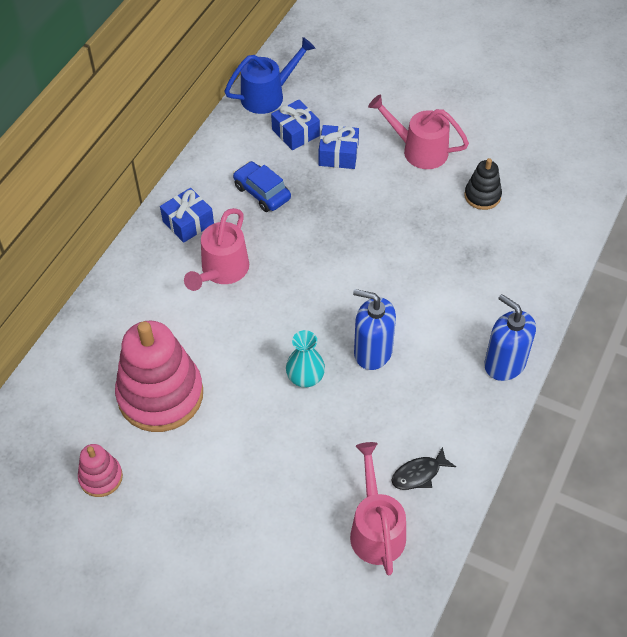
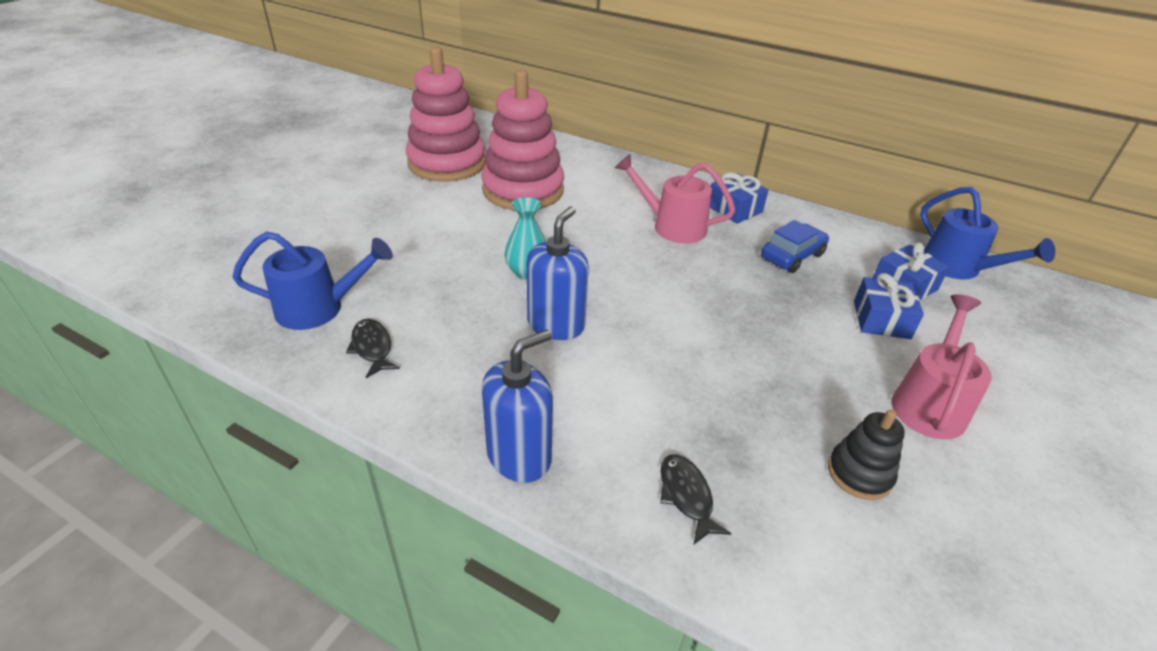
camera: 90 degrees right, 15 degrees down
(101, 477) = (447, 163): pink stacking toy -> pink stacking toy, size x2.07
(376, 528) = (320, 308): pink watering can -> blue watering can
(516, 278) = (686, 496): none -> black fish

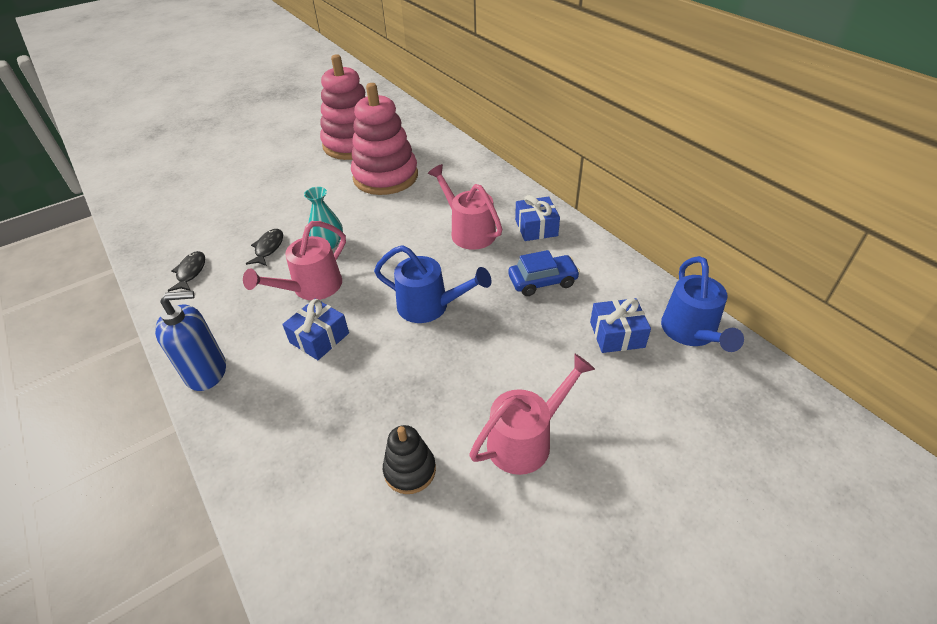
camera: 30 degrees right, 5 degrees up
(320, 308) = (186, 237): blue watering can -> blue watering can (430, 306)
(556, 325) = (311, 288): blue soap dispenser -> pink watering can
(686, 496) = (277, 437): black fish -> black fish (268, 248)
(881, 320) = (562, 358): blue gift -> blue gift (319, 338)

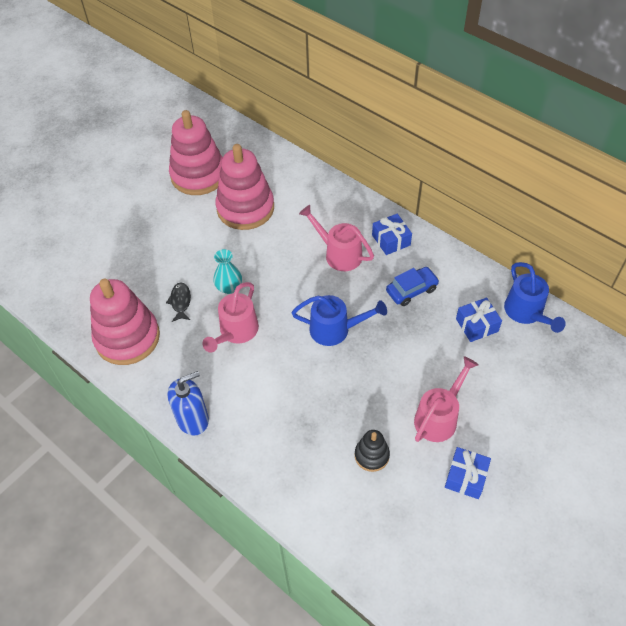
camera: 15 degrees left, 10 degrees up
(191, 272) = (127, 337): black fish -> pink stacking toy
(319, 338) = (264, 373): blue gift -> blue gift (466, 477)

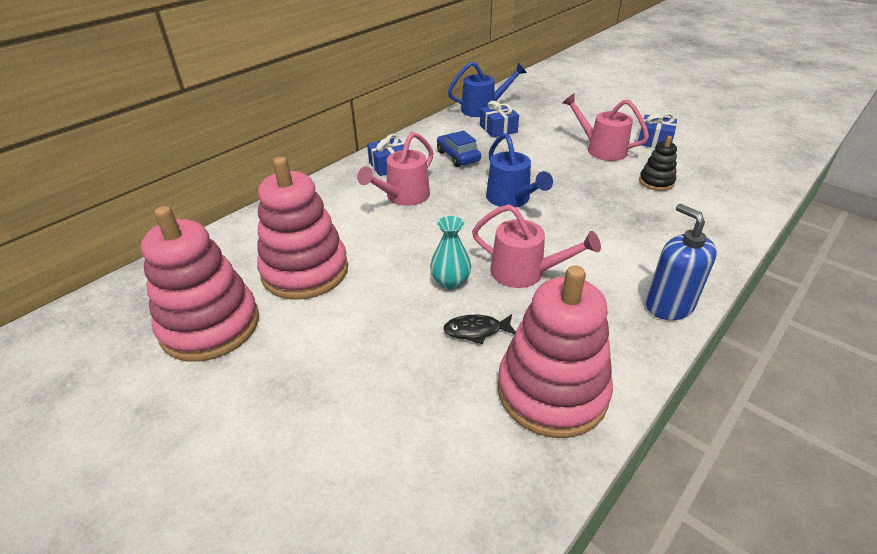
camera: 90 degrees left, 15 degrees down
(336, 329) = (512, 199): blue watering can -> blue watering can turned 150 degrees clockwise

